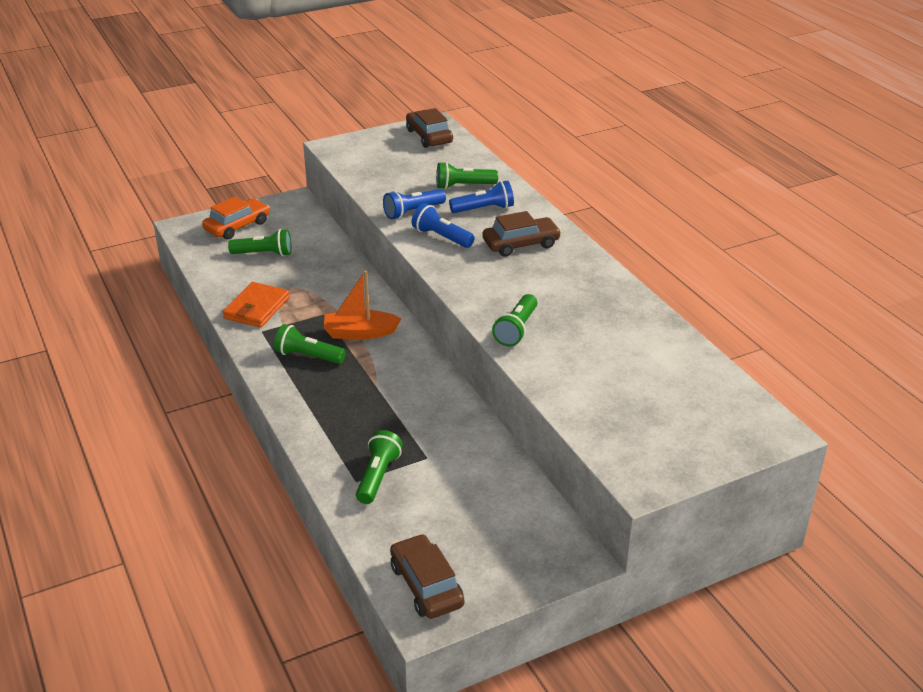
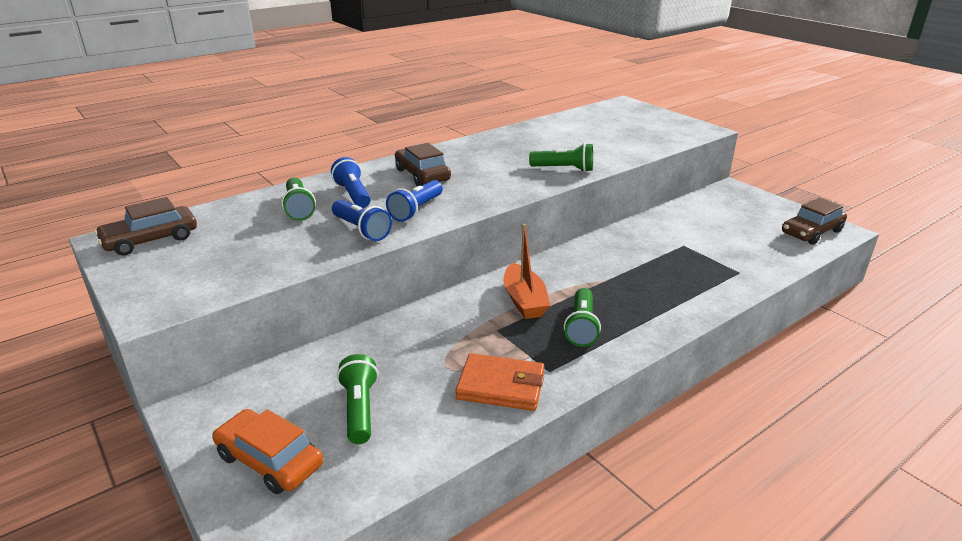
camera: 100 degrees left, 5 degrees down
(378, 476) = (724, 263): green flashlight -> none

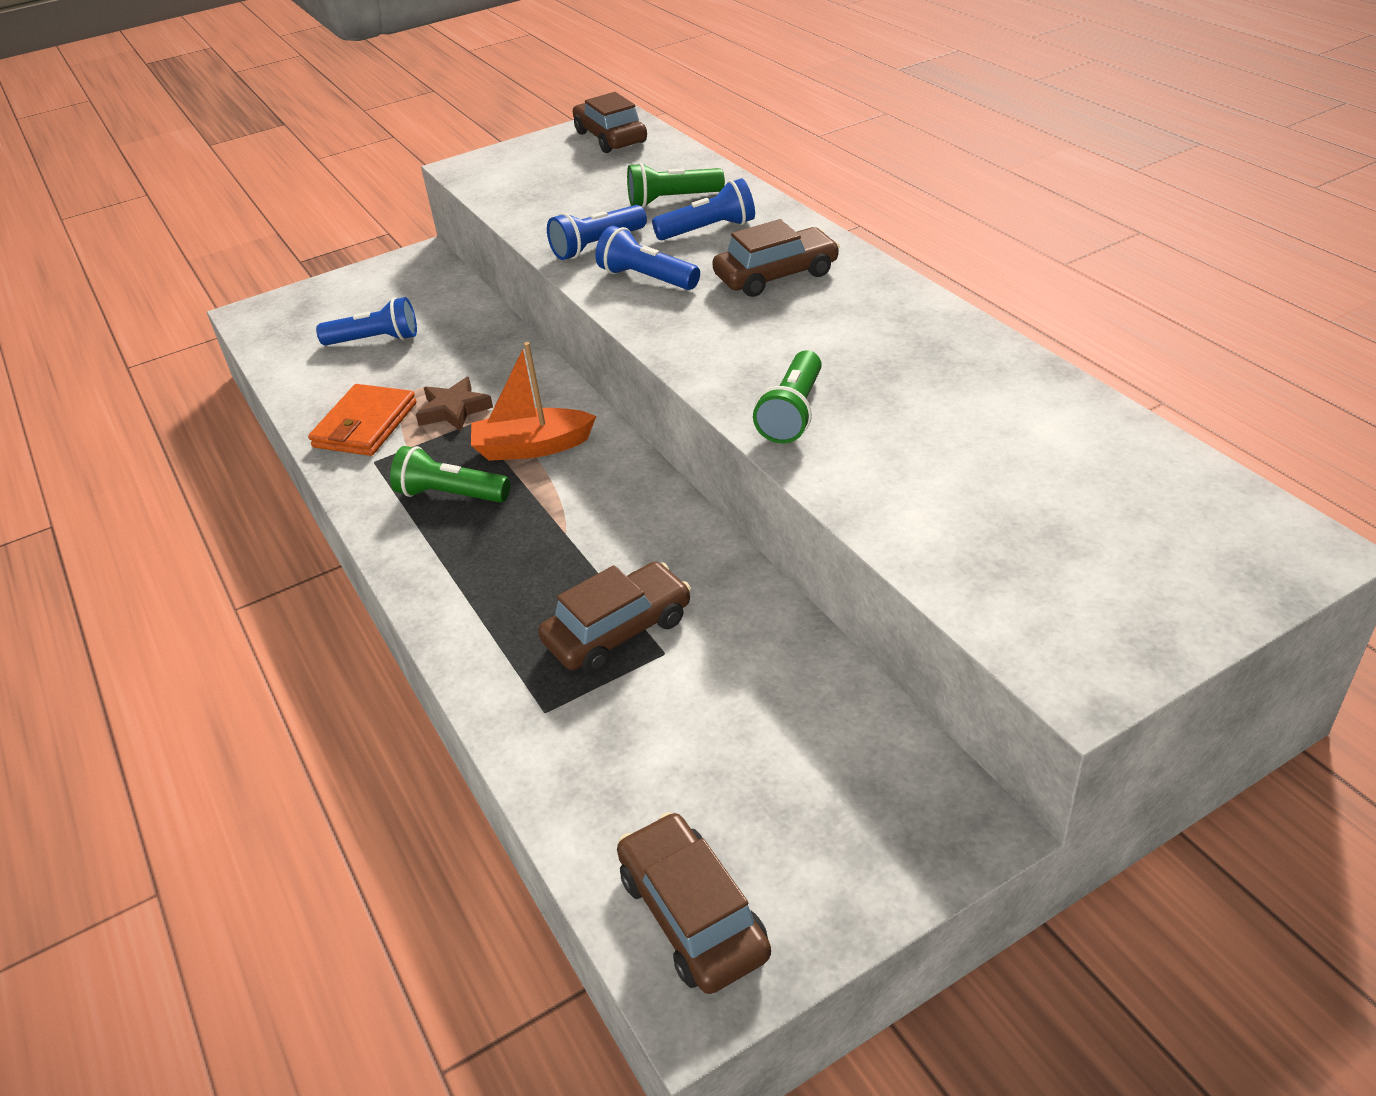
camera: 100 degrees right, 10 degrees up
(270, 460) = (334, 304): orange car -> none
(360, 409) = (375, 340): green flashlight -> blue flashlight
(479, 341) = (454, 410): none -> brown star
(675, 258) = (618, 630): none -> brown car

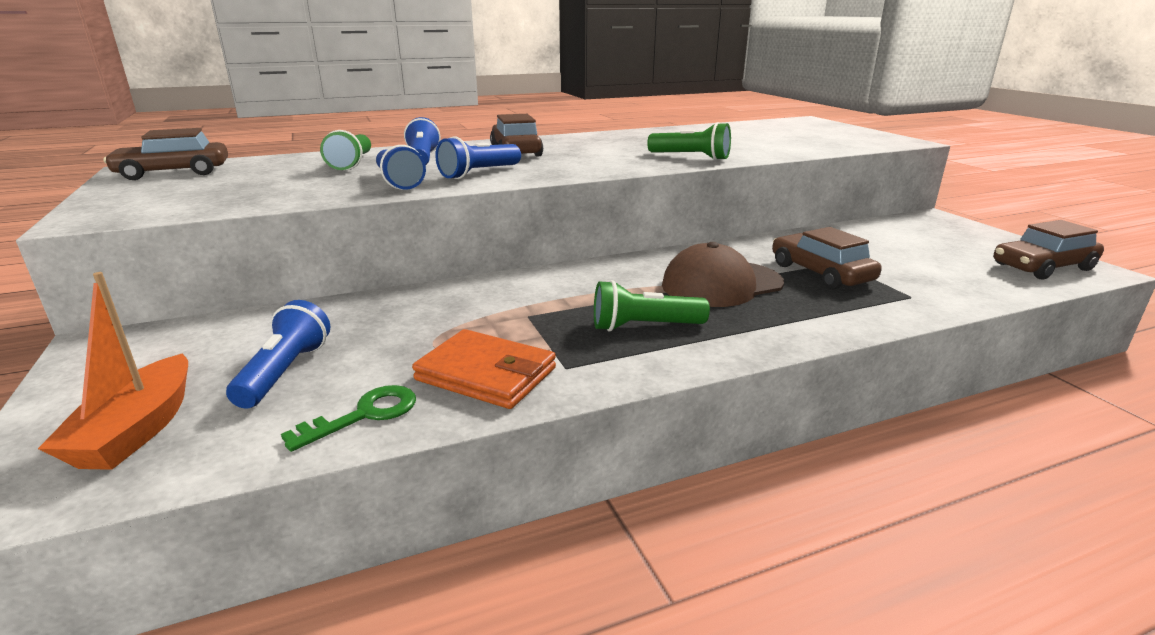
camera: 85 degrees left, 15 degrees down
(315, 389) = (365, 415): none -> green key
(450, 495) = (644, 327): green flashlight -> green flashlight turned 60 degrees clockwise
(454, 410) = (496, 324): brown star -> none
(532, 447) = (585, 292): orange boat -> orange boat (137, 429)
(566, 542) = (721, 284): none -> brown cap

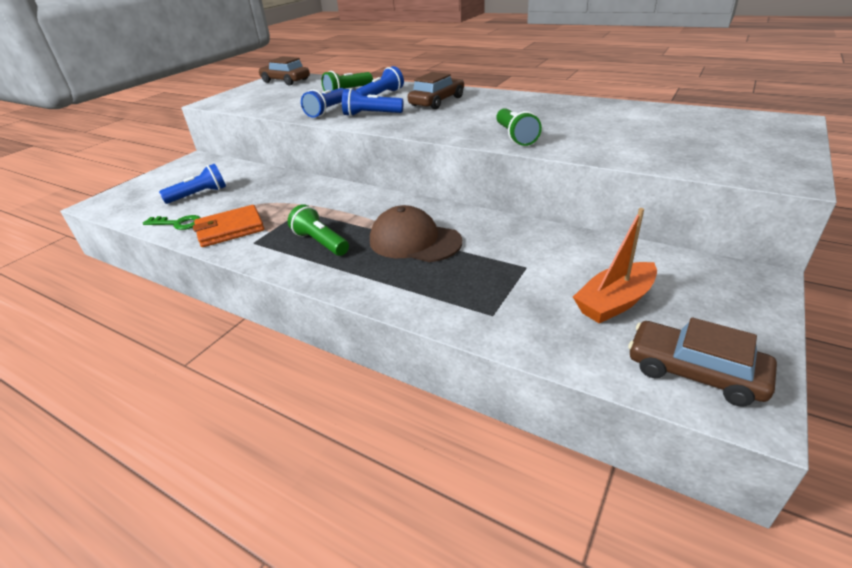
camera: 55 degrees right, 10 degrees up
(137, 429) = (143, 196): orange boat -> orange boat (615, 302)
(486, 374) = (230, 229): orange wallet -> orange wallet turned 75 degrees clockwise
(821, 273) = (489, 266): brown car -> none

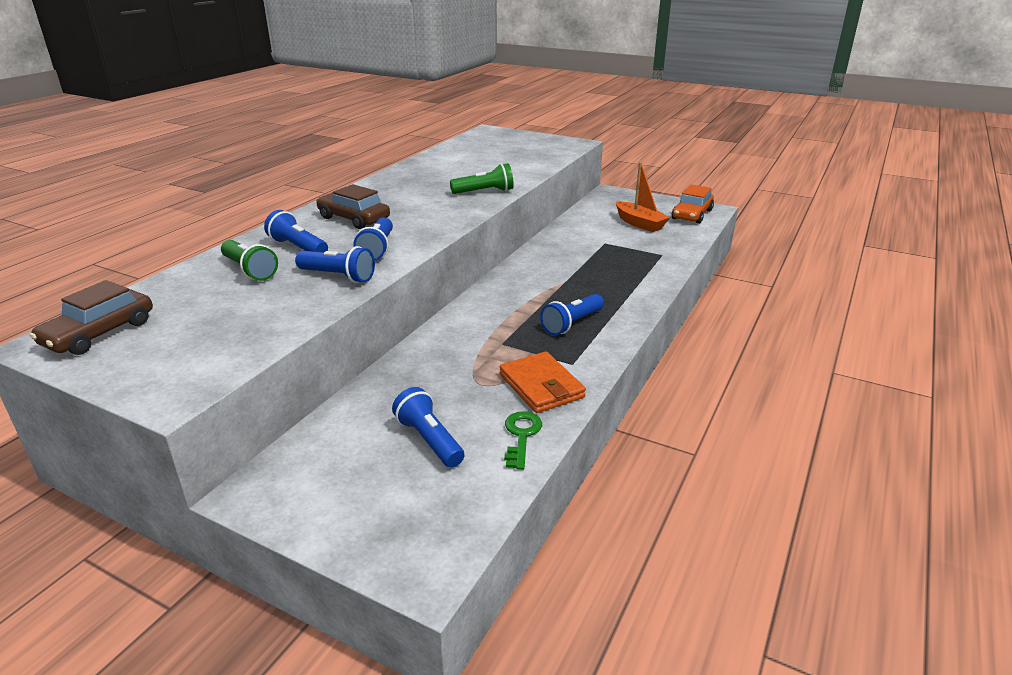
camera: 95 degrees left, 5 degrees down
(320, 242) = (572, 324): green flashlight -> blue flashlight
(414, 241) = (569, 280): brown cap -> none
(694, 372) = (691, 214): brown car -> orange car

